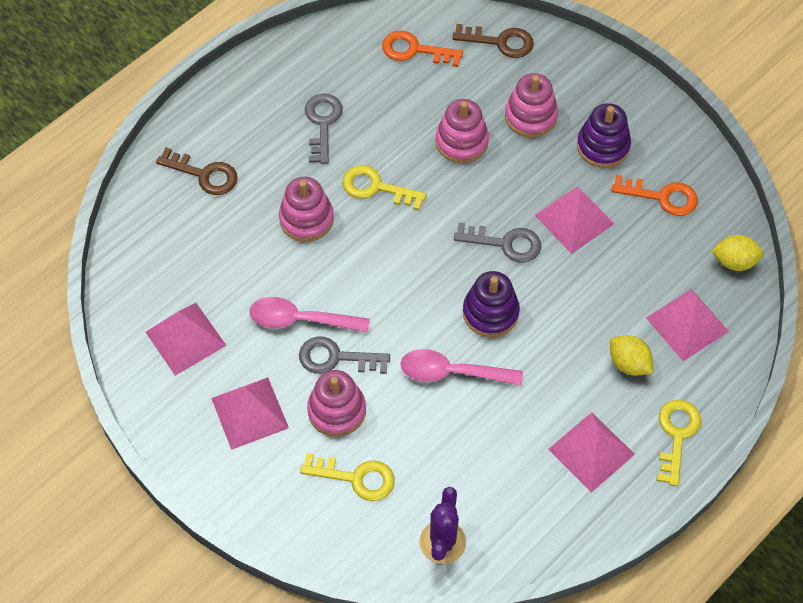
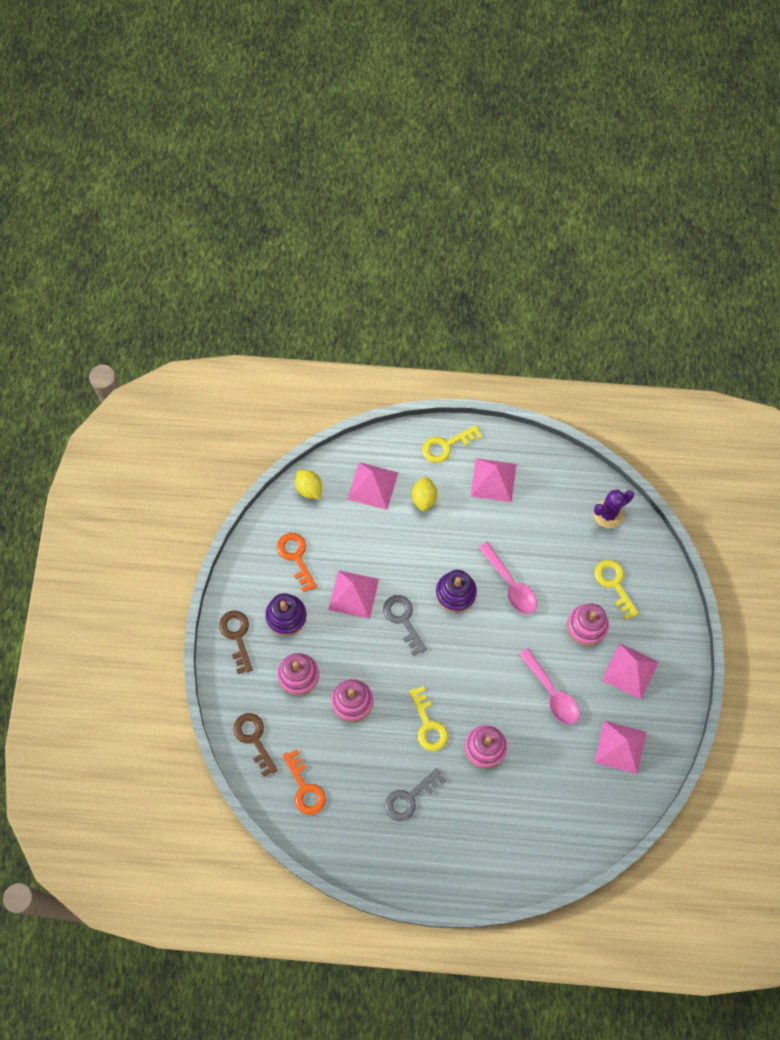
camera: 130 degrees left, 10 degrees up
(204, 174) = (508, 838): brown key -> brown key (237, 636)
(336, 358) = (557, 653): grey key -> none

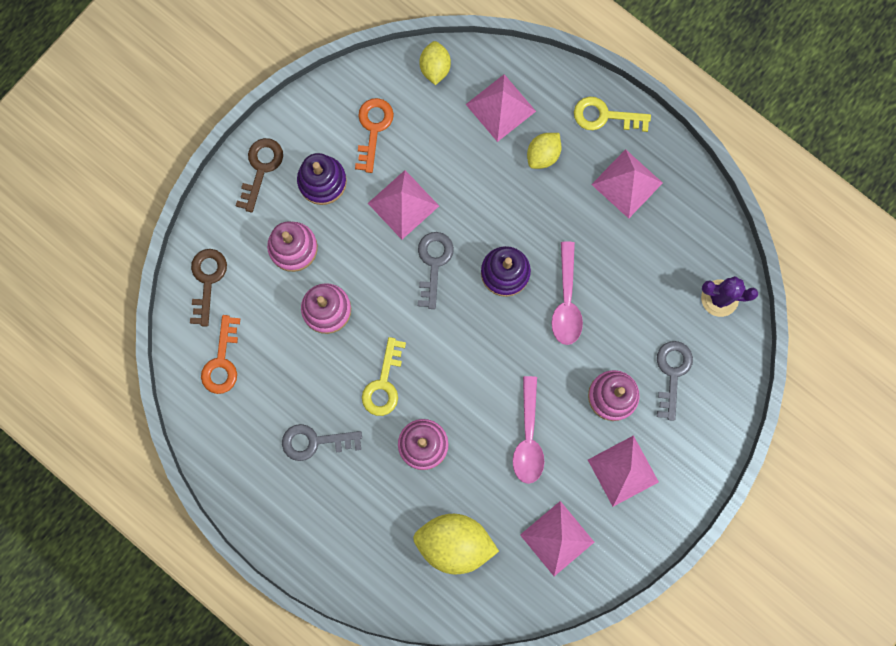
camera: 35 degrees right, 10 degrees up
(555, 799) = (454, 543): none -> yellow lemon
(614, 584) = (672, 373): yellow key -> grey key

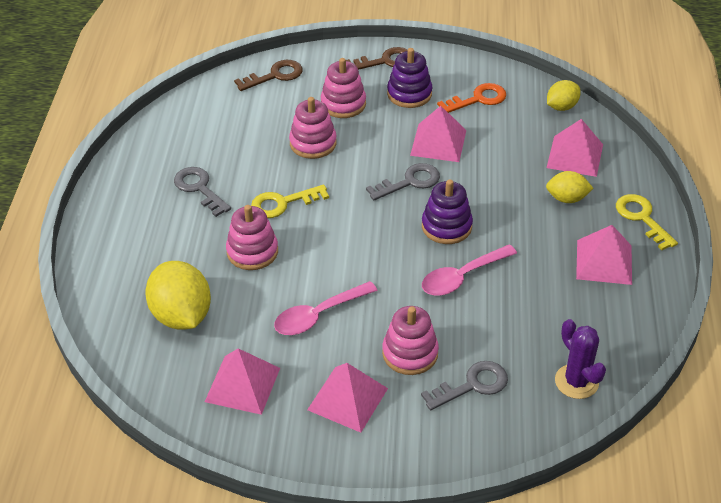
camera: 55 degrees right, 35 degrees down
(222, 361) = (220, 111): orange key -> none

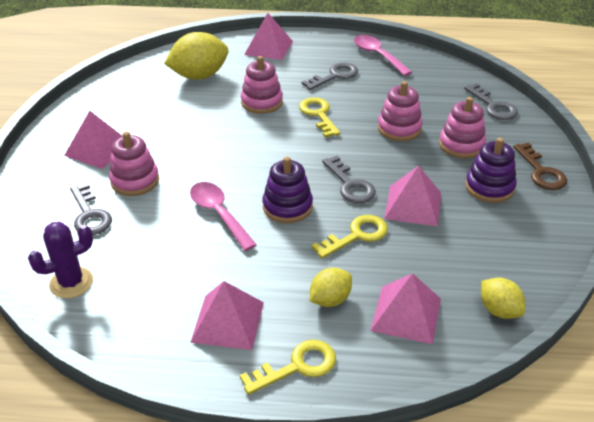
camera: 90 degrees right, 5 degrees down
(242, 384) = (127, 103): pink pyramid -> pink pyramid (268, 48)
(275, 75) = (493, 106): brown key -> grey key
(318, 315) = (187, 134): pink spoon -> pink spoon (378, 55)
(478, 99) = (494, 238): orange key -> none
(484, 180) = (356, 235): none -> yellow key
(567, 198) = (330, 300): yellow lemon -> yellow lemon turned 45 degrees clockwise

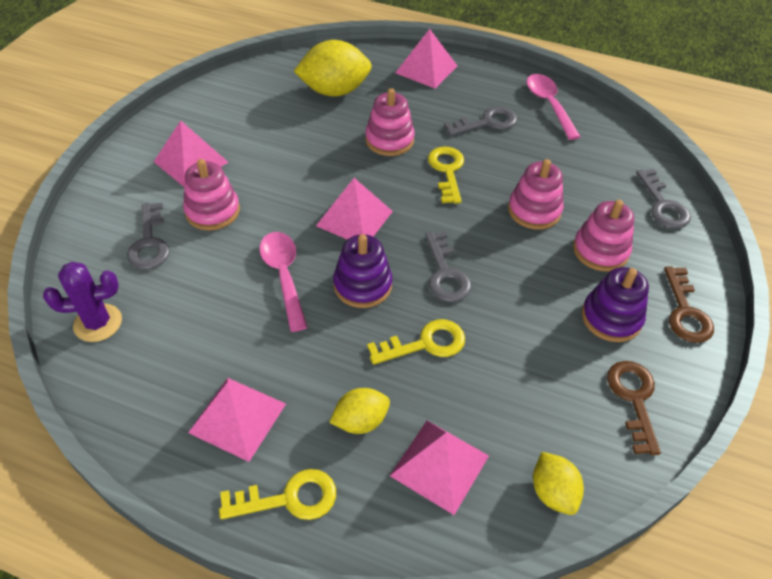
camera: 15 degrees right, 10 degrees up
(413, 205) = (507, 319): pink pyramid -> pink pyramid (354, 218)
(529, 236) = (633, 399): none -> brown key

